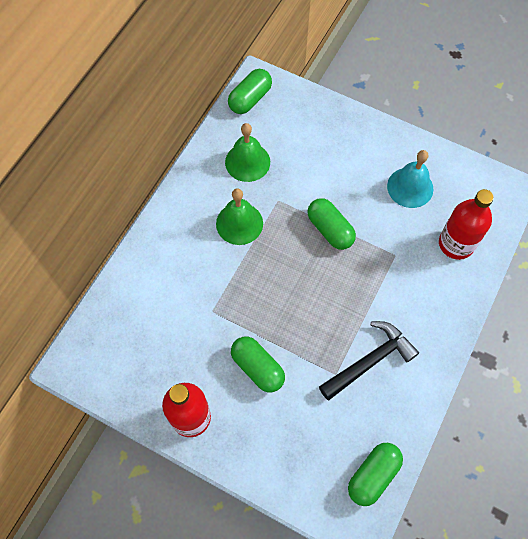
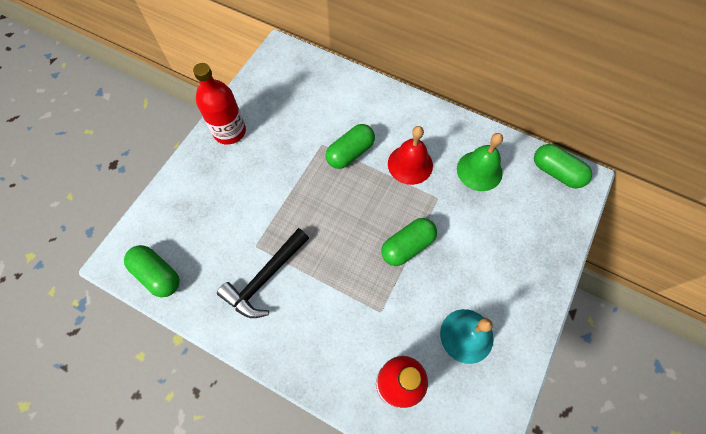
camera: 90 degrees right, 0 degrees up
(239, 223) = (410, 164): green bell -> red bell
(257, 368) = (267, 180): green capsule -> green capsule (350, 153)
(369, 361) = (265, 278): black hammer -> black hammer turned 75 degrees clockwise

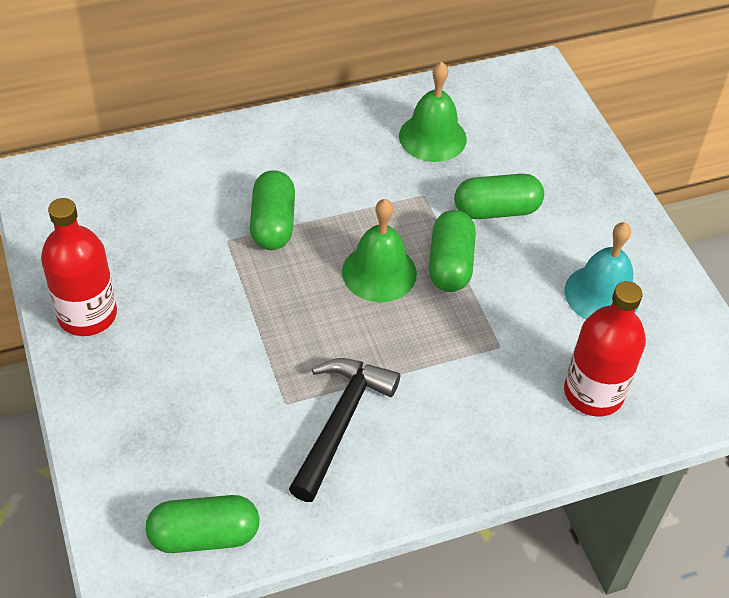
camera: 50 degrees left, 15 degrees down
(265, 278) = (340, 423): black hammer -> black hammer turned 150 degrees counterclockwise
(369, 220) = (379, 272): none -> green bell
(410, 164) = (354, 185): red bell -> none
(556, 172) = (506, 84): green capsule -> green capsule (496, 210)

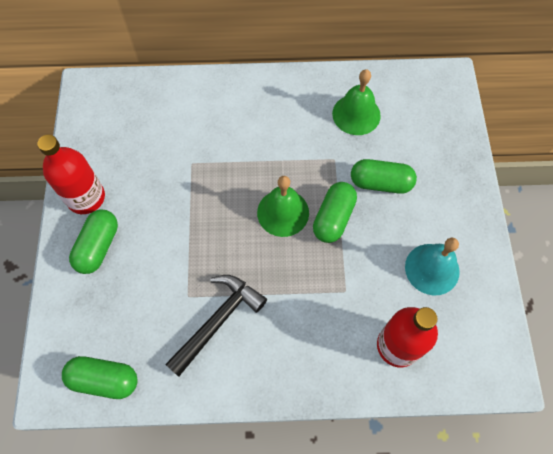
camera: 20 degrees right, 15 degrees up
(273, 223) = (225, 157): green capsule -> green capsule (98, 246)

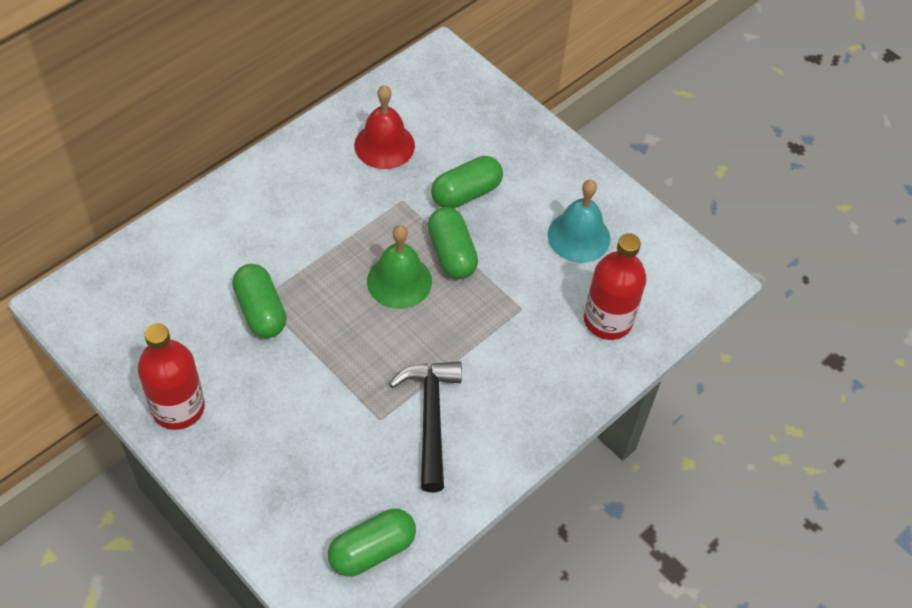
camera: 45 degrees left, 10 degrees down
(98, 246) = (241, 442): green capsule -> green capsule (260, 311)
(356, 114) = (384, 145): green bell -> red bell

